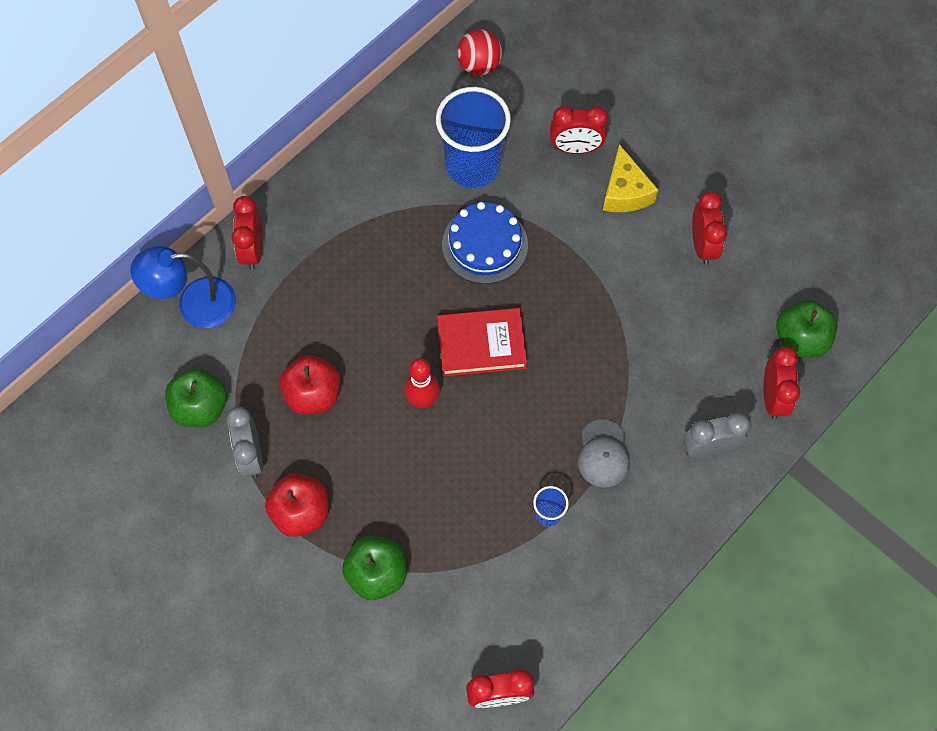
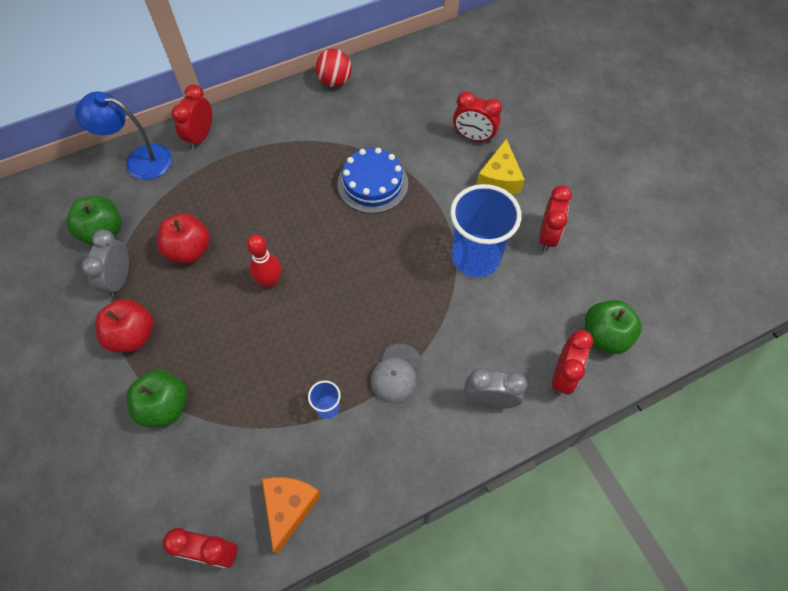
camera: 20 degrees right, 5 degrees down
(472, 166) = (389, 127): blue cup -> blue cup (475, 257)
(479, 65) = (425, 63): red ball -> red ball (335, 81)
(481, 344) = (336, 255): red book -> none
(555, 626) = (289, 508): none -> orange cheese

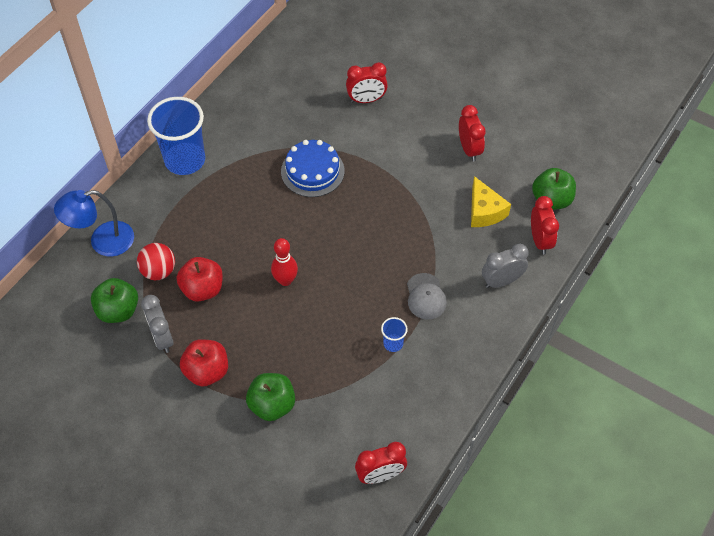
camera: 30 degrees left, 5 degrees down
(200, 136) = (141, 198): red clock -> none
(289, 508) = (413, 420): orange cheese -> none
(335, 81) = (222, 104): red ball -> red ball (159, 271)
(475, 257) = (428, 189): blue cup -> blue cup (185, 160)
(499, 178) = (407, 123): yellow cheese -> yellow cheese (484, 211)

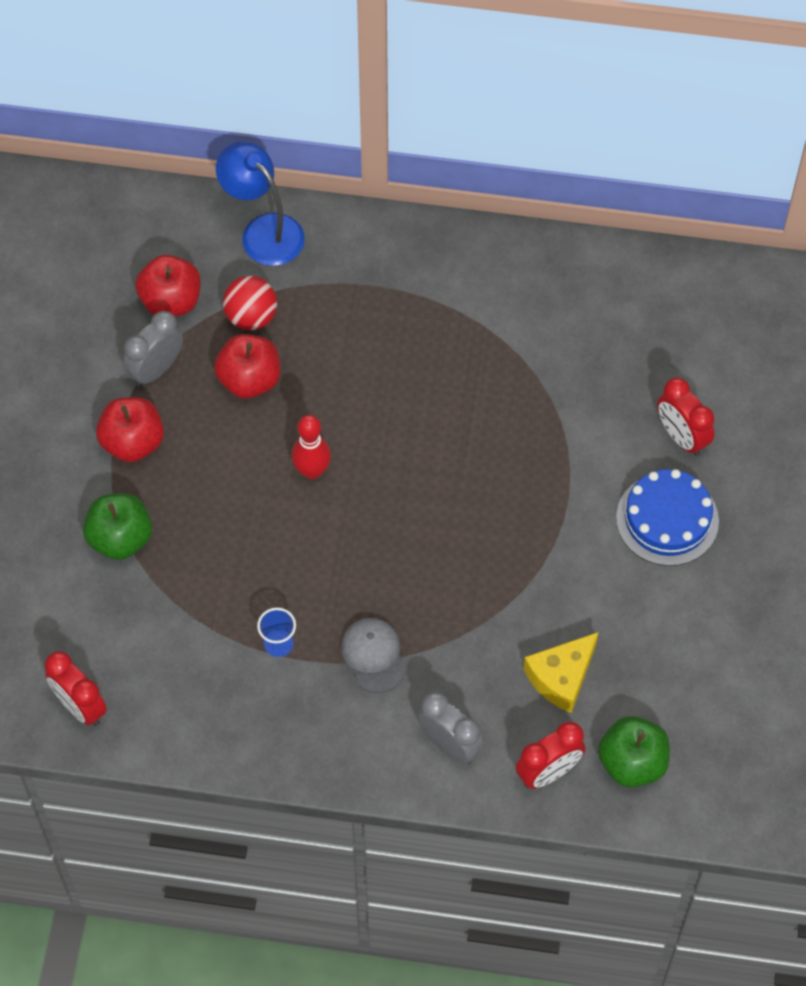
camera: 65 degrees right, 5 degrees up
(118, 310) = (171, 301): green apple -> red apple
(185, 160) = (443, 259): blue cup -> none
(312, 171) = (511, 423): blue cake -> blue cake (667, 519)
(425, 296) = (373, 655): grey cap -> grey cap turned 105 degrees clockwise
(469, 149) = (666, 614): red clock -> none

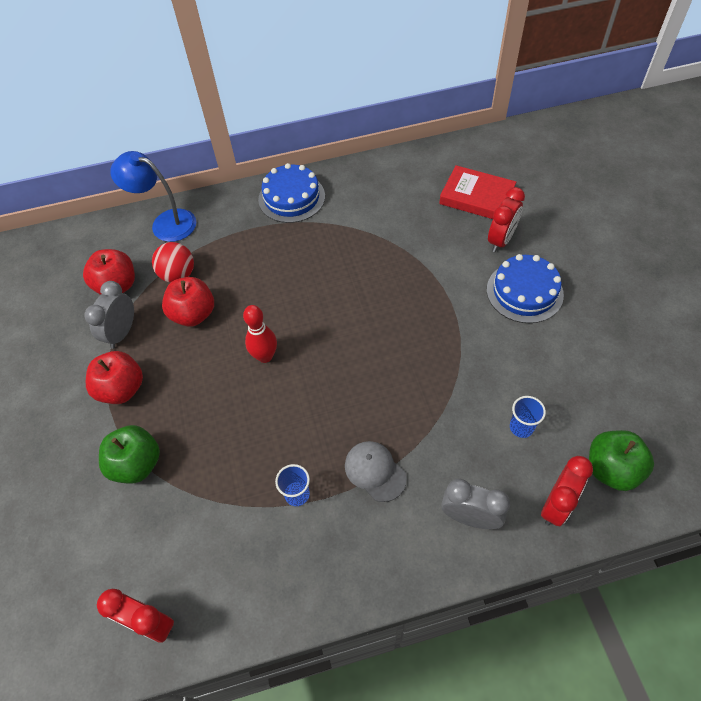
camera: 20 degrees left, 5 degrees down
(443, 259) = (291, 198): none -> blue cake
(561, 677) = (521, 427): yellow cheese -> blue cup
(681, 437) = (501, 240): red clock -> red clock turned 90 degrees counterclockwise
(688, 360) = (477, 197): none -> red book

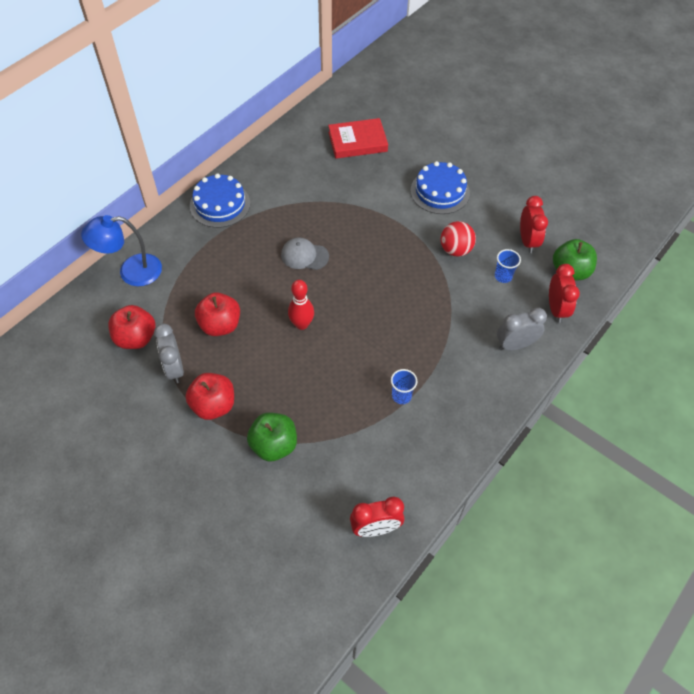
camera: 40 degrees left, 0 degrees up
(178, 275) = (180, 304): red ball -> red ball (455, 250)
(375, 471) = (438, 353): grey cap -> grey cap (304, 256)
(501, 240) = (398, 164): red clock -> red clock (527, 241)

